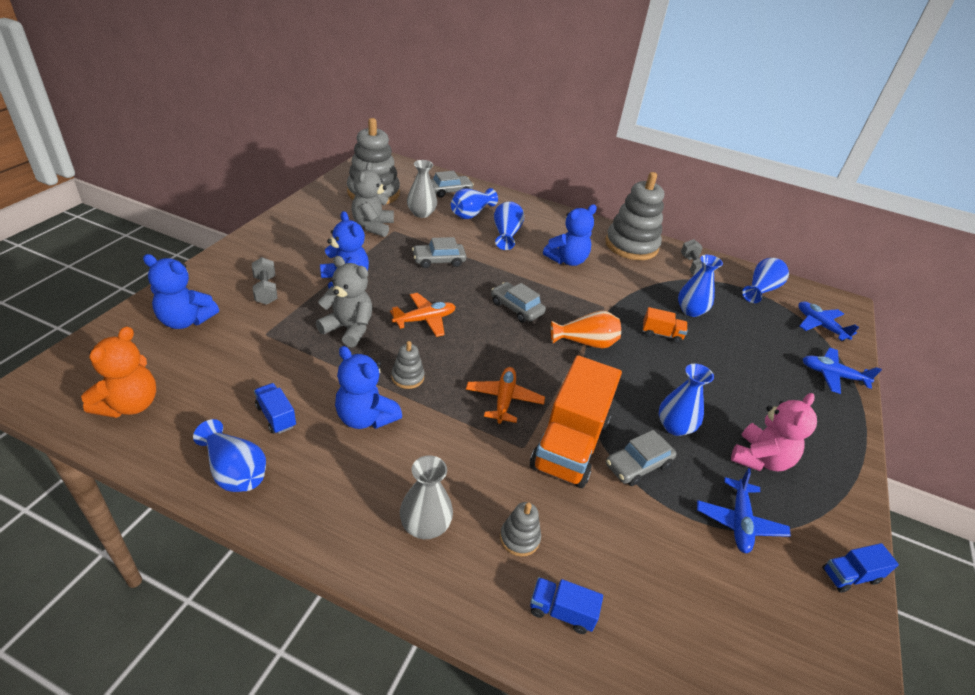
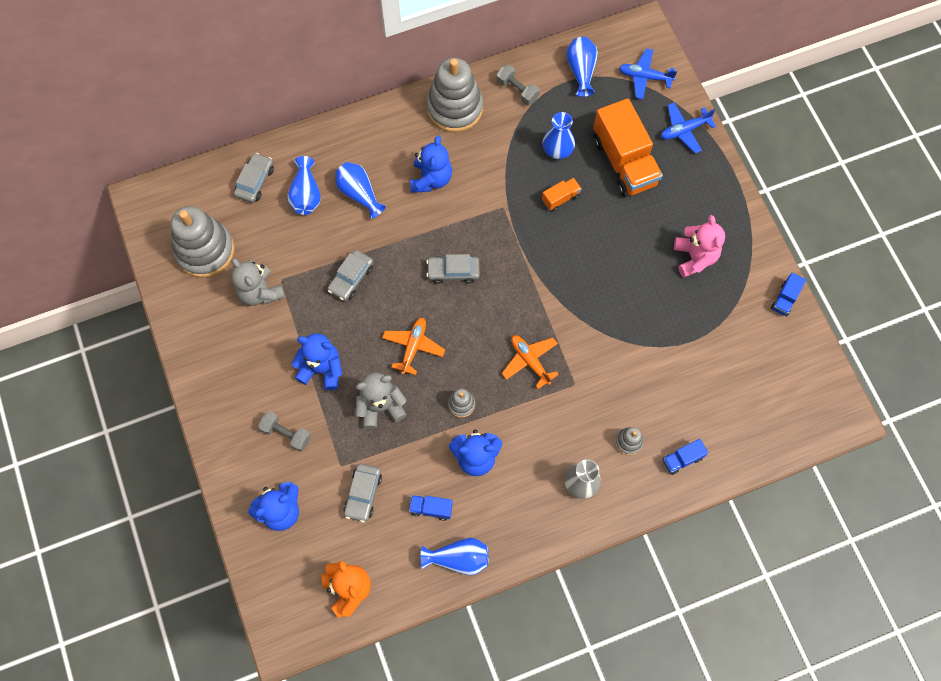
camera: 40 degrees left, 30 degrees up
(421, 213) = (272, 236): grey vase -> none
(570, 444) = (595, 355): orange truck -> orange truck (624, 161)
(585, 342) = (525, 258): orange vase -> none
(638, 465) = (640, 332): grey car -> grey car (363, 494)
(674, 426) = (634, 280): blue vase -> none
(739, 522) = (715, 318): blue plane -> none

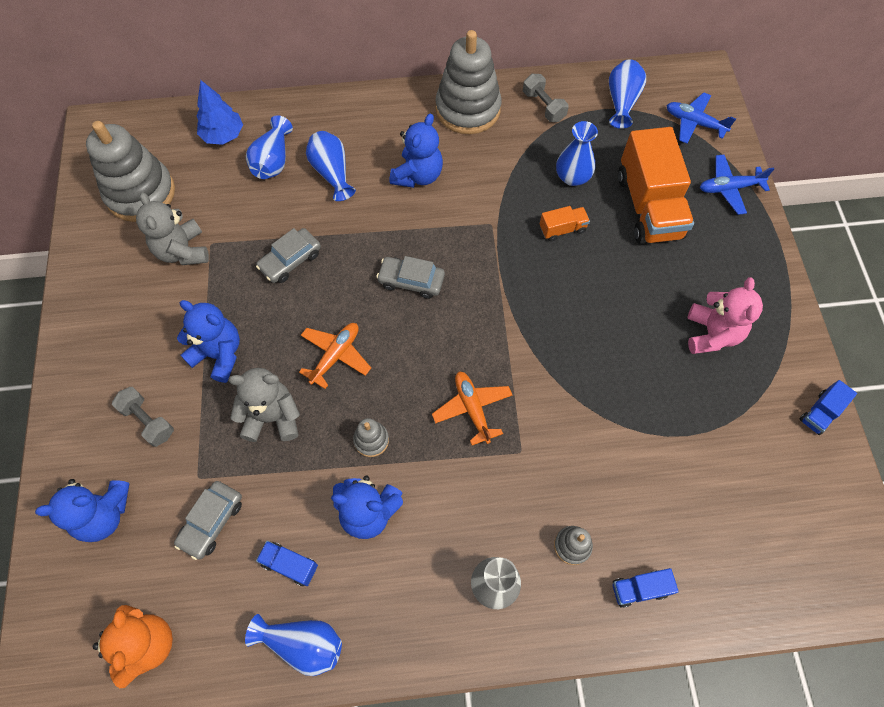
camera: 15 degrees right, 5 degrees down
(255, 181) = (223, 135): grey car -> blue tree

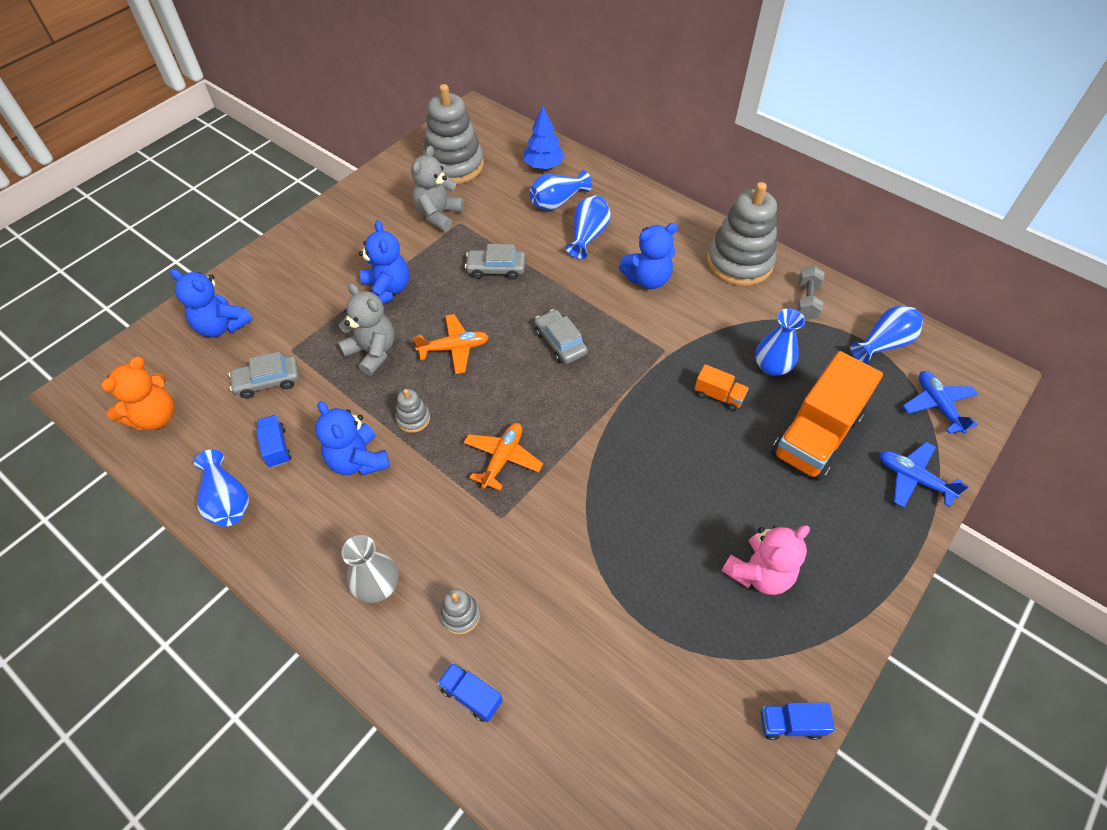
camera: 45 degrees right, 10 degrees down
(148, 421) = (304, 295): grey dumbbell -> none

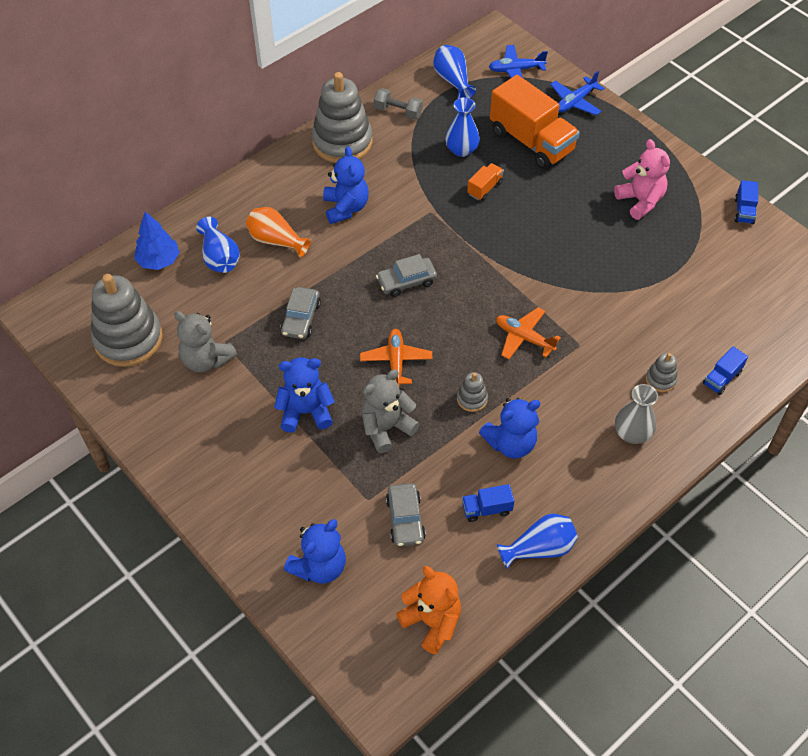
camera: 80 degrees left, 0 degrees up
(588, 236) = (276, 241): blue vase -> orange vase

